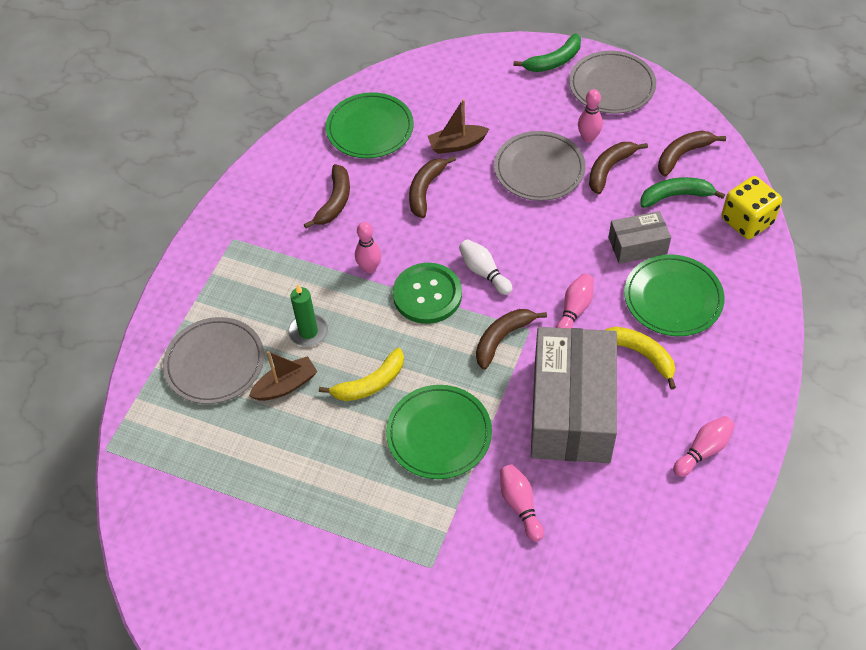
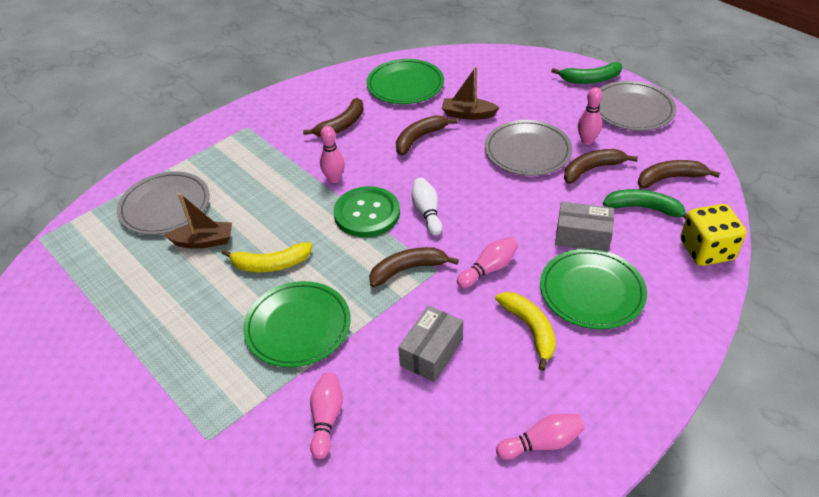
camera: 25 degrees right, 10 degrees down
(308, 332) = (252, 208): green candle -> none
(571, 410) = (431, 352): grey box -> grey box, size x0.49

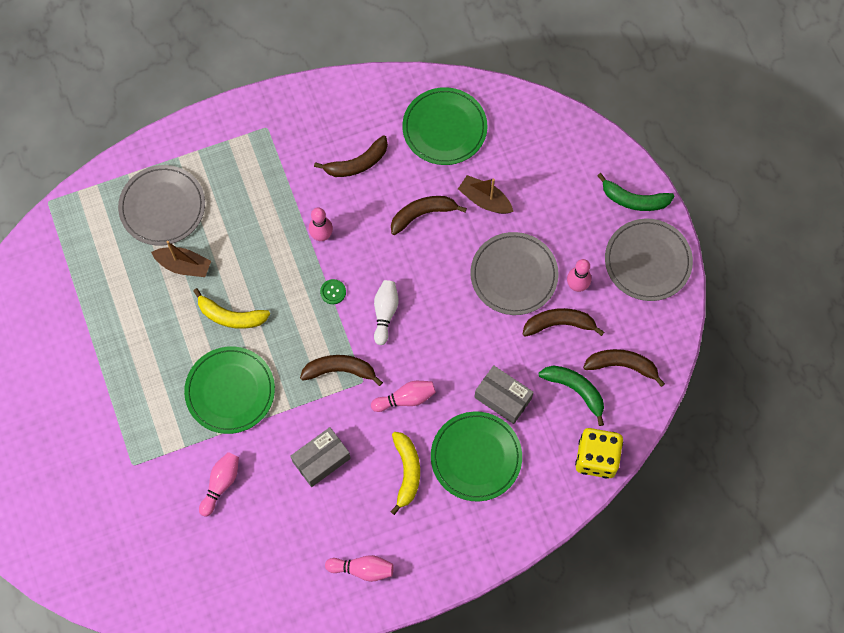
camera: 20 degrees right, 25 degrees up
(367, 213) = (333, 292): green button -> green button, size x0.41

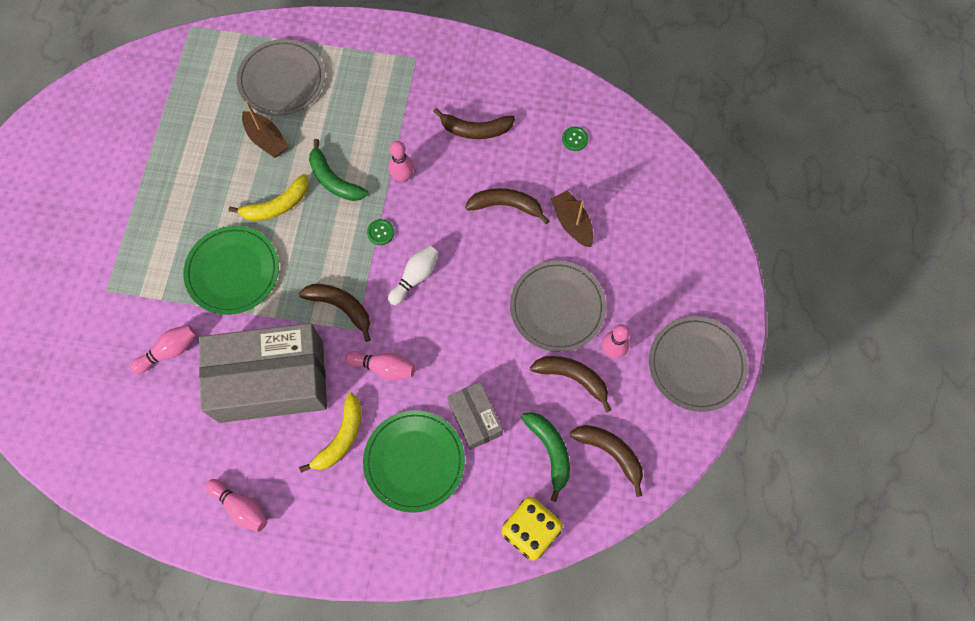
camera: 30 degrees right, 0 degrees up
(231, 316) = (277, 205): yellow banana -> yellow banana turned 75 degrees counterclockwise
(321, 460) = (271, 381): grey box -> grey box, size x2.06
(444, 128) = (575, 139): green plate -> green button
(634, 200) = (717, 298): green banana -> green banana (334, 180)

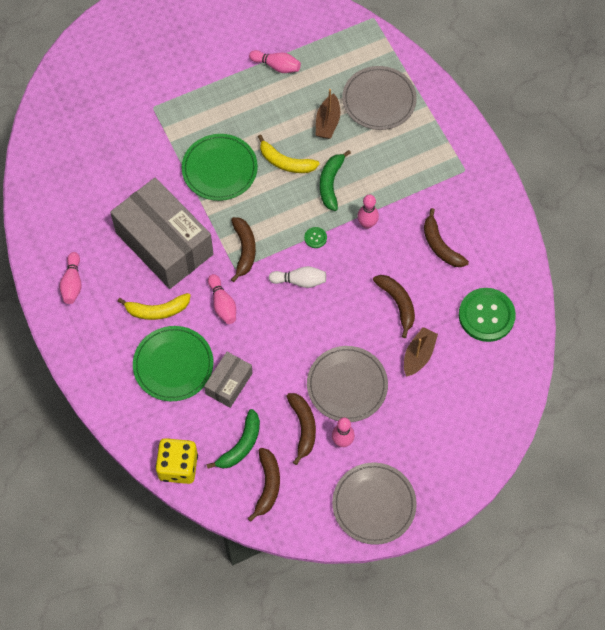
camera: 55 degrees right, 5 degrees down
(169, 351) = (140, 171): pink bowling pin -> pink bowling pin (276, 66)
(575, 139) = (486, 315): green button -> green button, size x2.42

